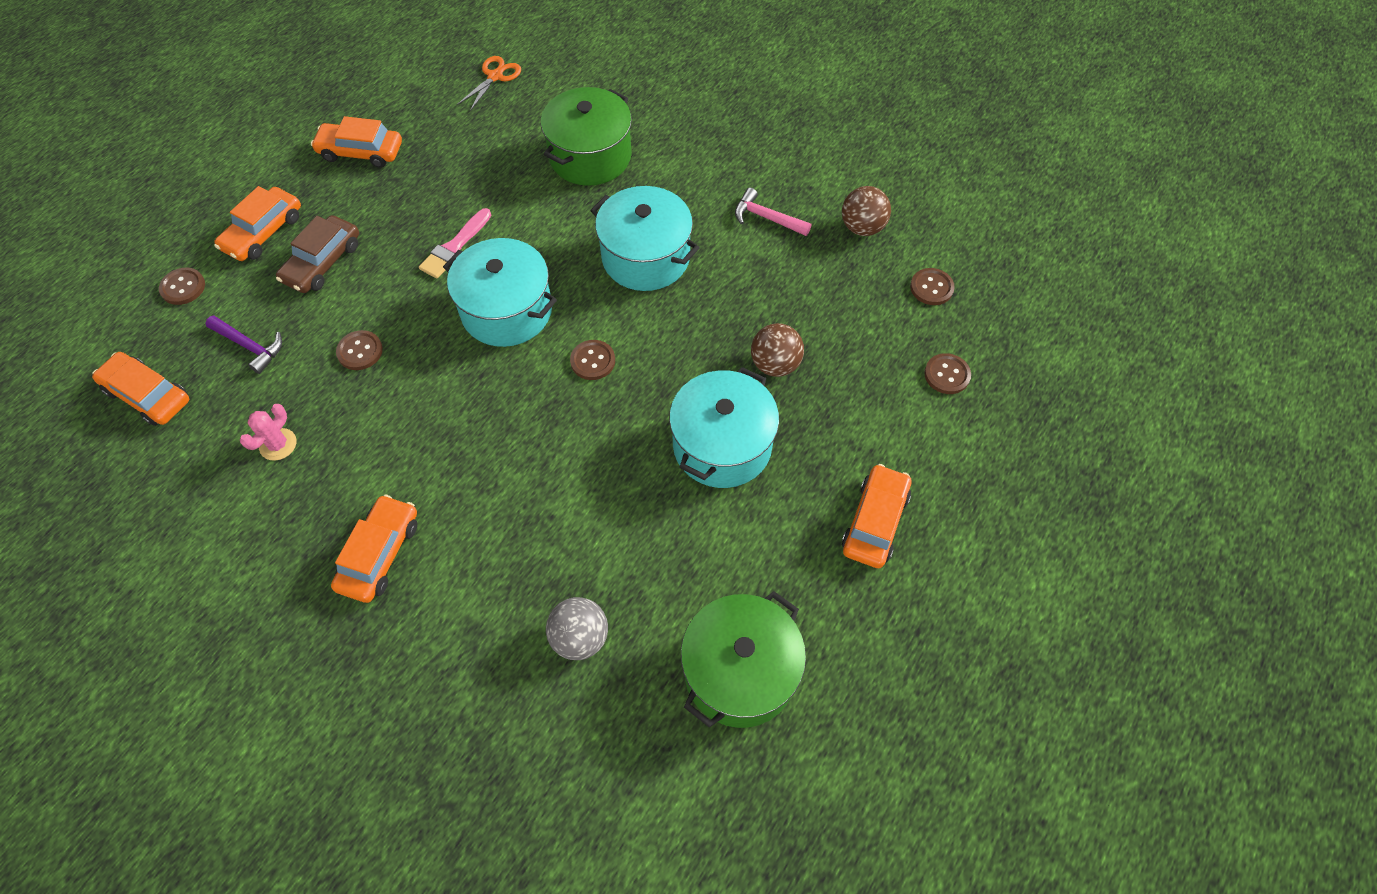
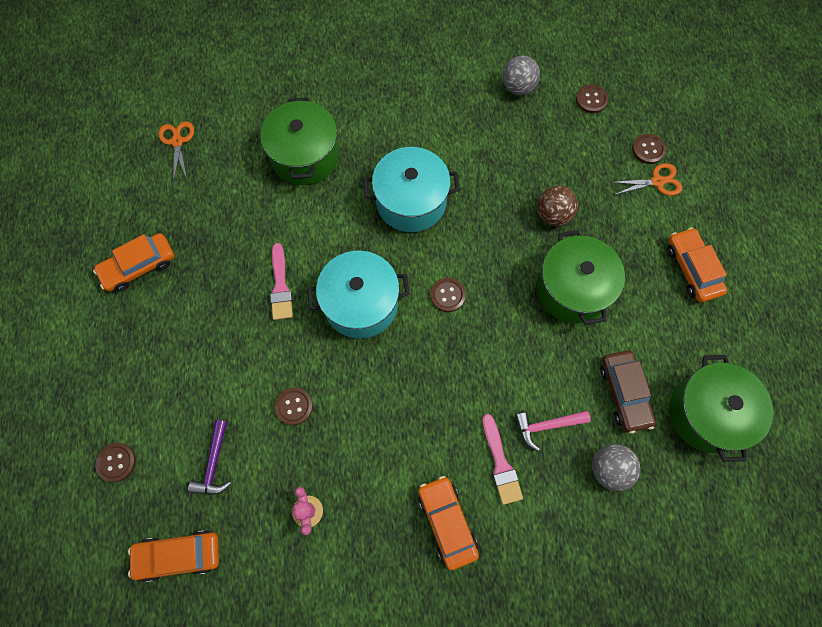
camera: 40 degrees left, 10 degrees up
(250, 346) = (214, 464): purple hammer -> purple hammer turned 105 degrees clockwise
(263, 232) = (132, 377): orange car -> none
(322, 262) = (200, 366): brown car -> brown car (624, 393)
(482, 544) = (501, 463): none -> pink brush
(722, 445) = (572, 289): turquoise pot -> green pot
(766, 218) = (457, 121): pink hammer -> pink hammer (547, 426)
(862, 227) = (518, 87): brown ball -> grey ball
(924, 411) = (657, 181): none -> orange scissors

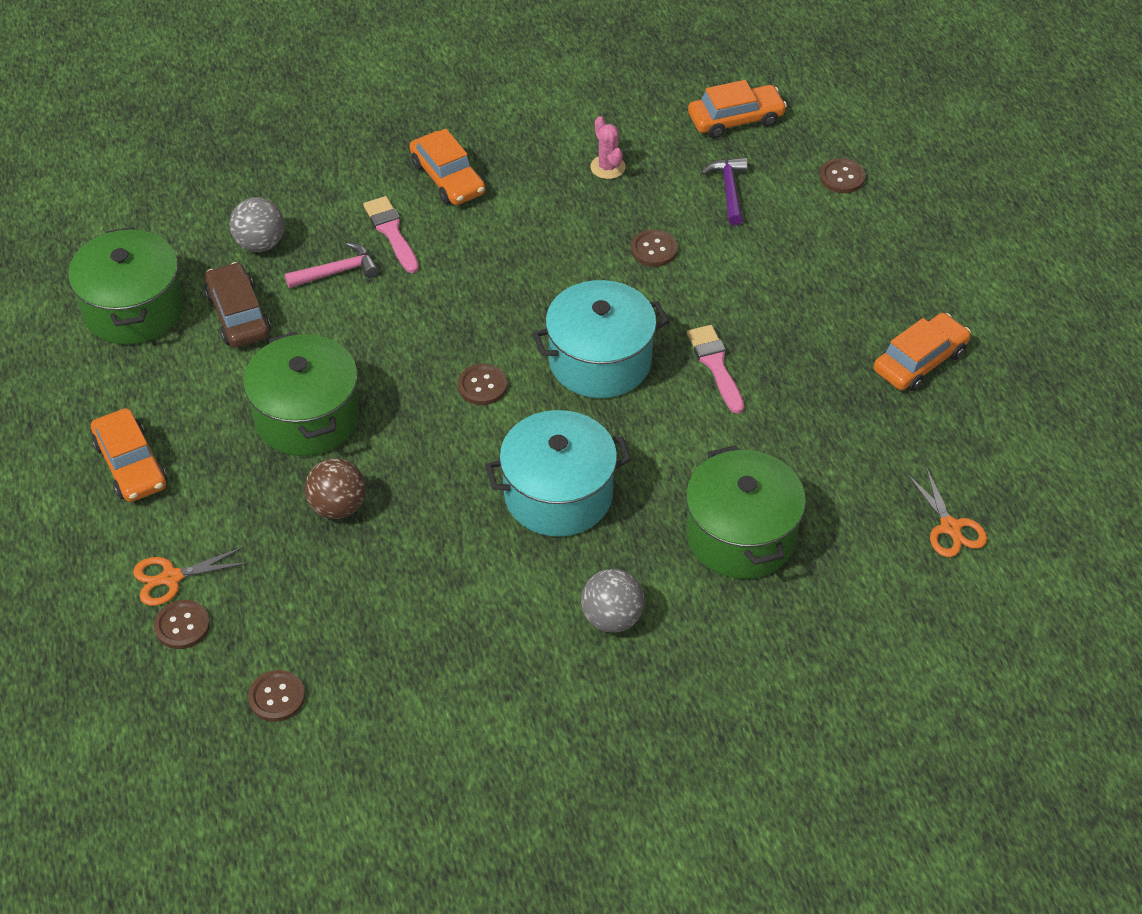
camera: 170 degrees right, 20 degrees down
(518, 87) = (408, 700): grey ball -> grey ball (612, 618)

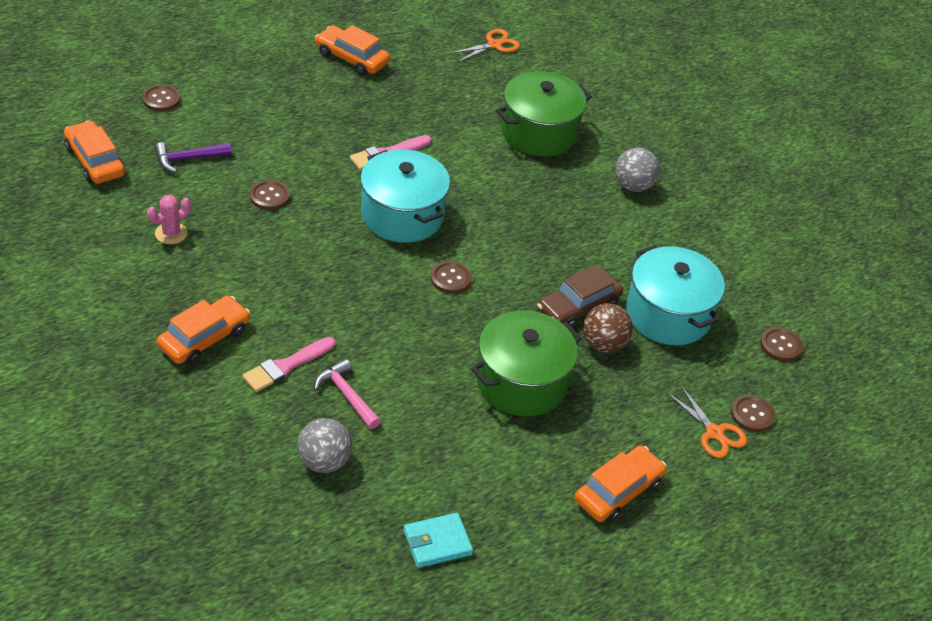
camera: 110 degrees left, 5 degrees down
(133, 309) = (437, 543): green pot -> turquoise wallet
(238, 315) = (421, 457): brown car -> brown car (578, 307)
(558, 494) = (541, 223): turquoise pot -> turquoise pot (668, 314)

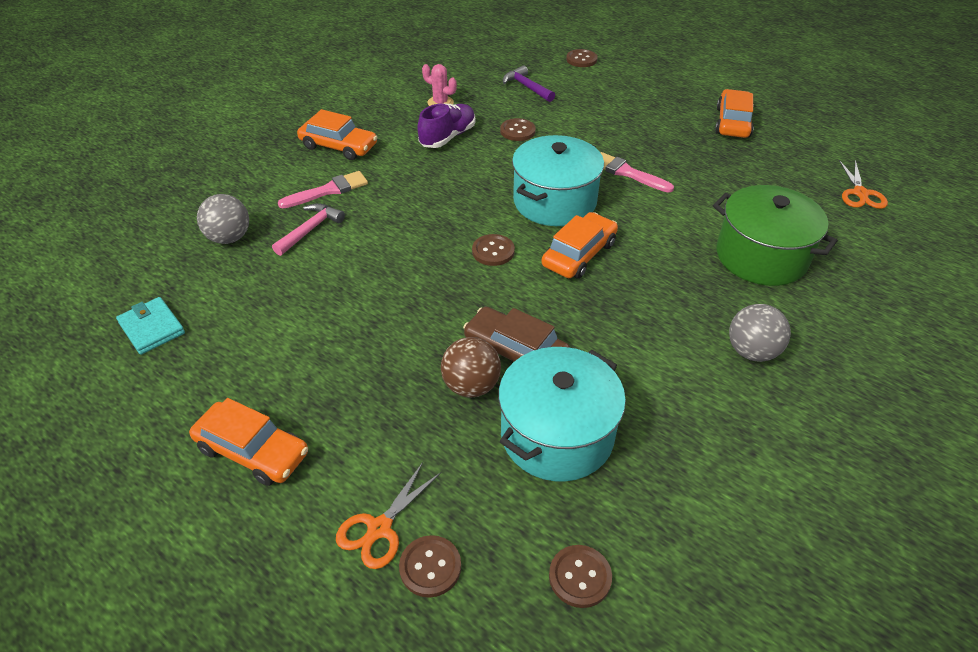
camera: 75 degrees right, 0 degrees up
(95, 161) = (490, 55): orange car -> orange car (579, 254)
(245, 249) = (448, 137): none -> purple shoe
(286, 366) = (328, 190): pink brush -> pink brush turned 120 degrees clockwise
(494, 45) = (860, 193): orange scissors -> orange scissors turned 60 degrees clockwise
(521, 382) = (380, 334): green pot -> none

